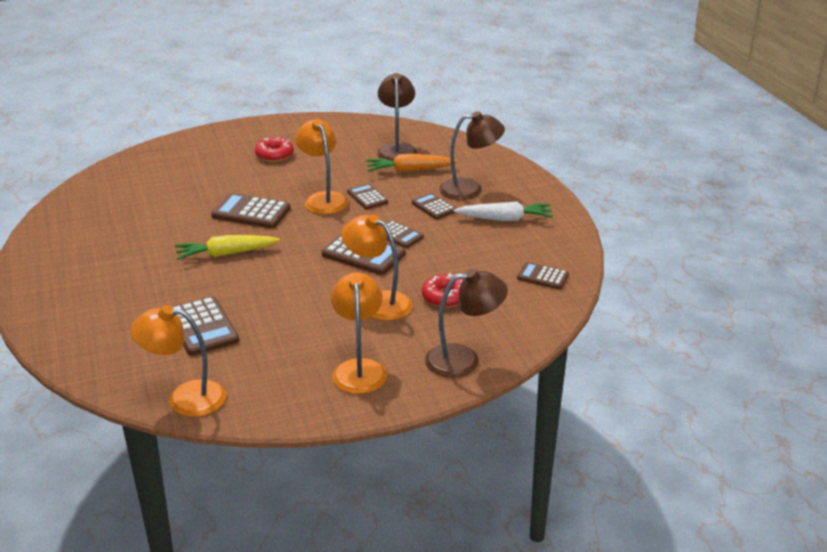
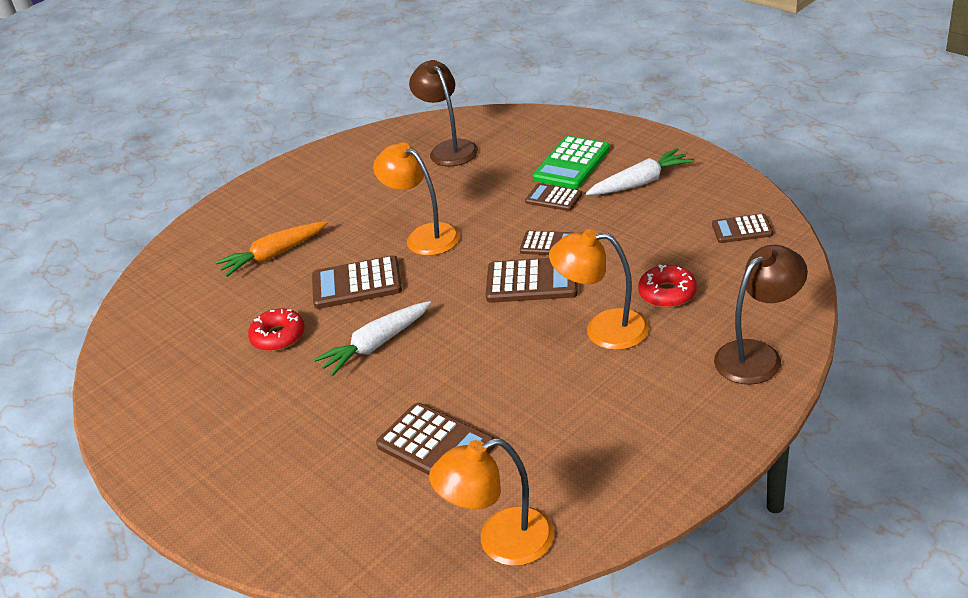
camera: 20 degrees left, 5 degrees up
(226, 254) = (376, 345): yellow carrot -> white carrot
(274, 155) = (318, 206): red donut -> red donut (278, 336)
(359, 369) = (660, 415): orange lamp -> none
(367, 197) = (471, 215): brown calculator -> none
(410, 170) = (487, 167): orange carrot -> orange carrot (274, 255)
(470, 189) = (571, 164): brown lamp -> green calculator

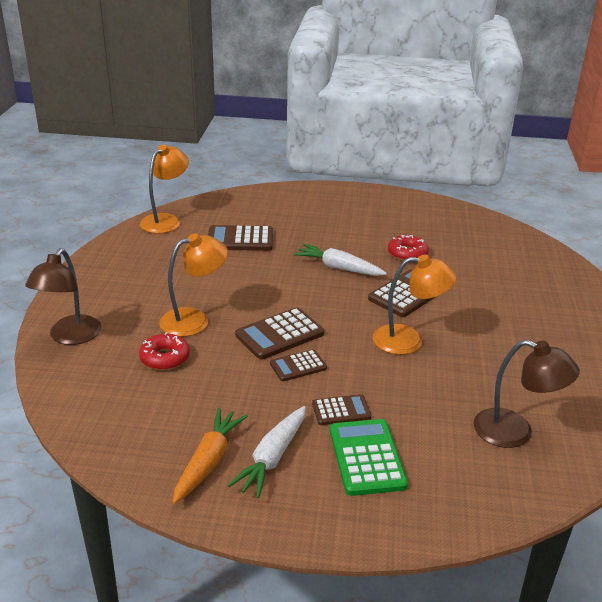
camera: 135 degrees right, 5 degrees down
(274, 255) = (498, 292): orange carrot -> orange carrot (208, 461)
(376, 345) = (339, 268): white carrot -> white carrot turned 75 degrees counterclockwise
(742, 229) = (133, 436): brown calculator -> none

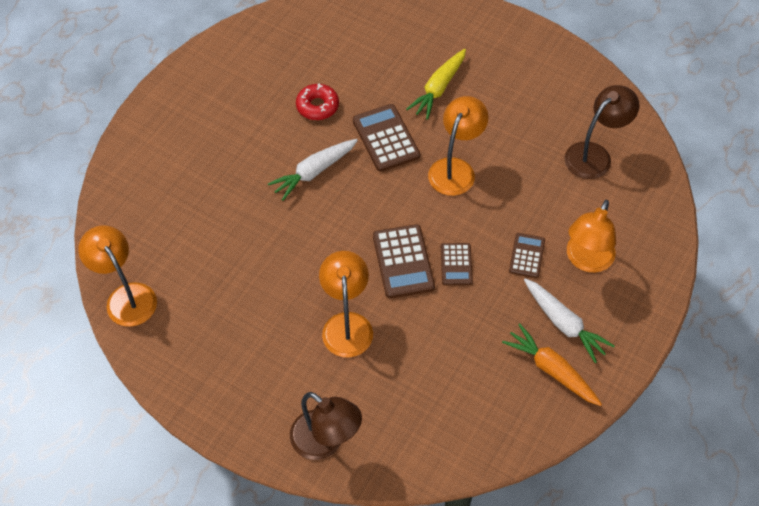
camera: 65 degrees left, 25 degrees up
(165, 358) = (398, 366): red donut -> none
(240, 239) = (211, 237): brown calculator -> none
(366, 457) = (586, 260): green calculator -> orange lamp
(492, 309) = (438, 88): none -> yellow carrot

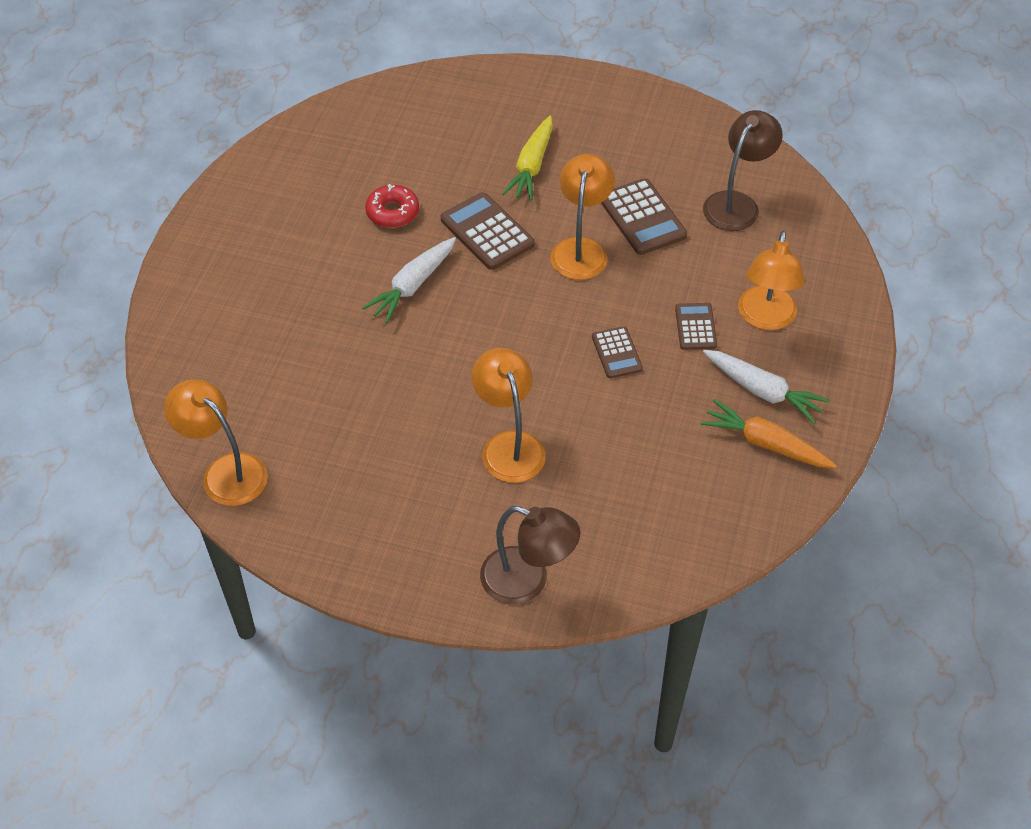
camera: 15 degrees left, 5 degrees down
(403, 262) = (553, 363): brown calculator -> brown calculator (642, 218)

